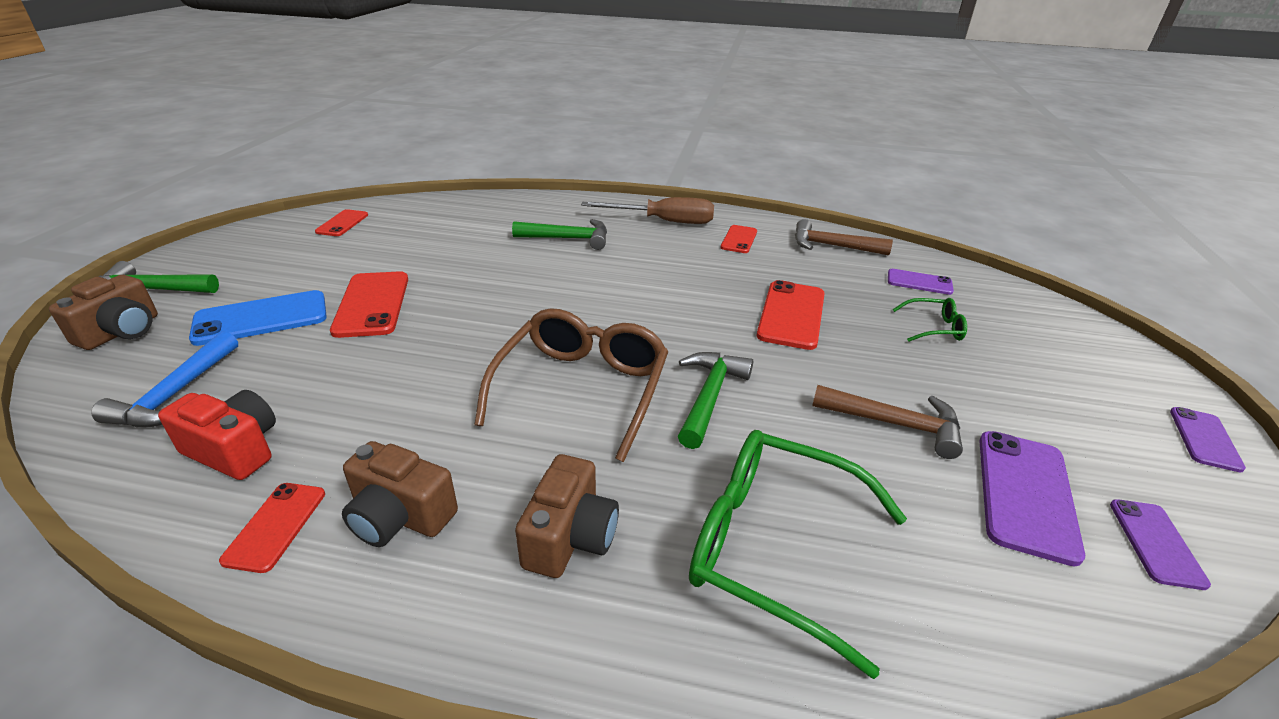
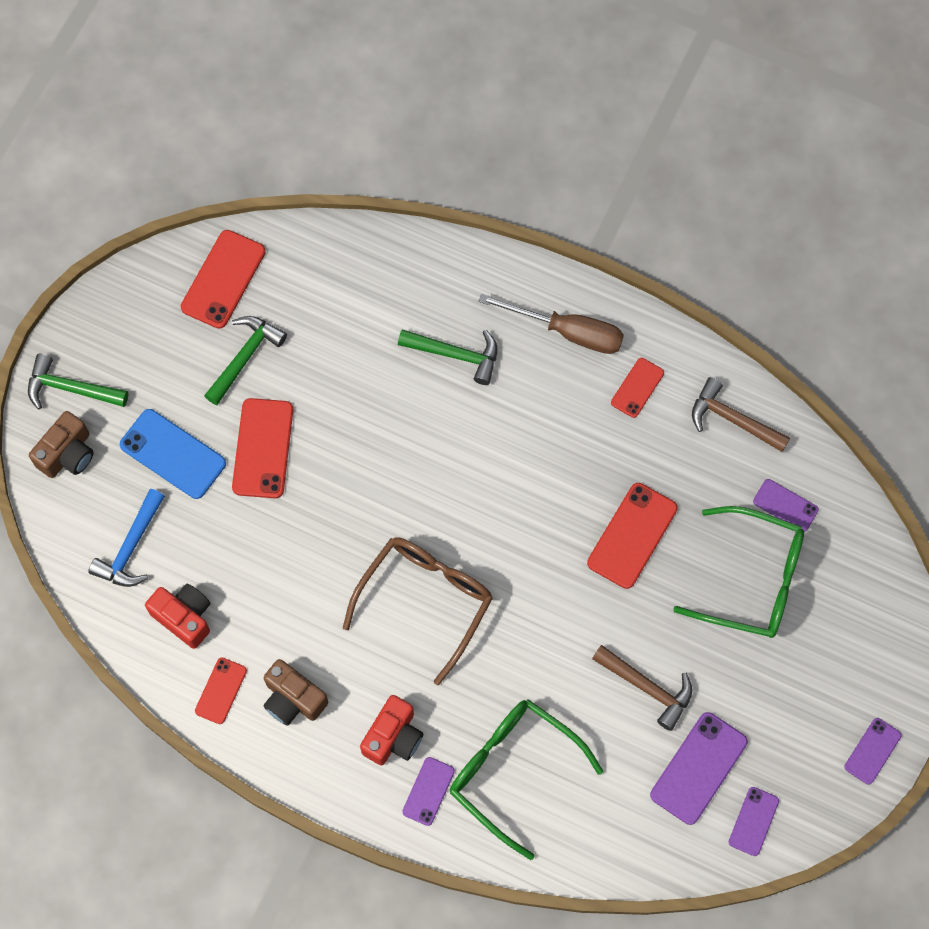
camera: 15 degrees right, 35 degrees up
(261, 318) = (173, 454): blue phone -> blue phone turned 45 degrees clockwise
(342, 223) = (223, 279): red phone -> red phone, size x1.68
(570, 537) = (393, 737): brown camera -> red camera
(648, 603) = (428, 791): none -> purple phone
(709, 396) = (520, 629): green hammer -> green hammer (245, 357)
(934, 328) = (752, 580): green glasses -> green glasses, size x2.15

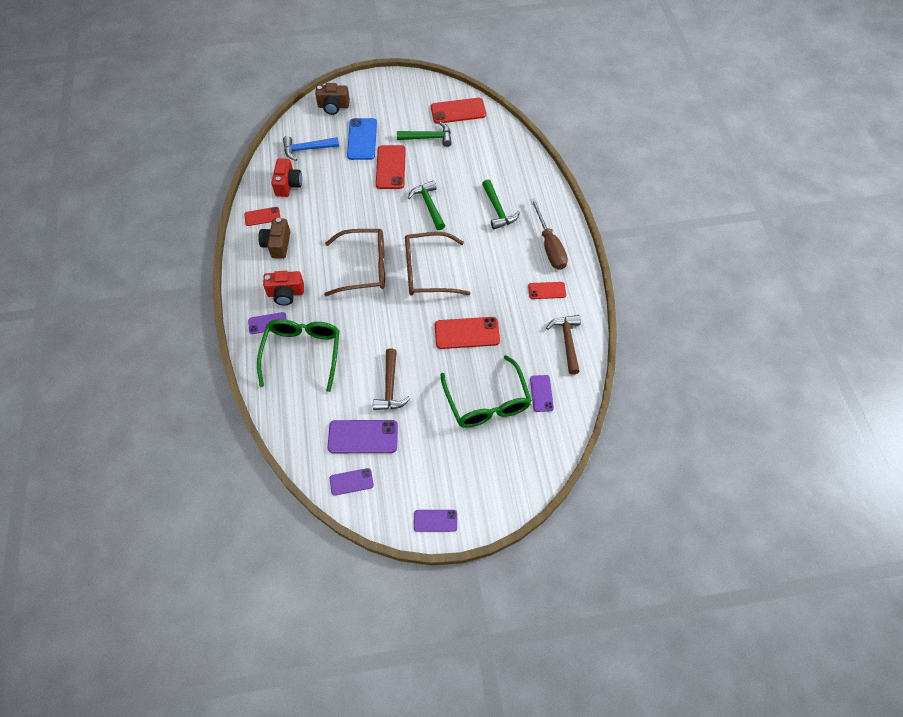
camera: 55 degrees right, 10 degrees down
(70, 388) = (364, 91): green hammer -> green hammer (428, 205)
(263, 448) = (390, 167): red phone -> red phone turned 60 degrees counterclockwise
(494, 520) = (427, 271): none -> brown glasses

